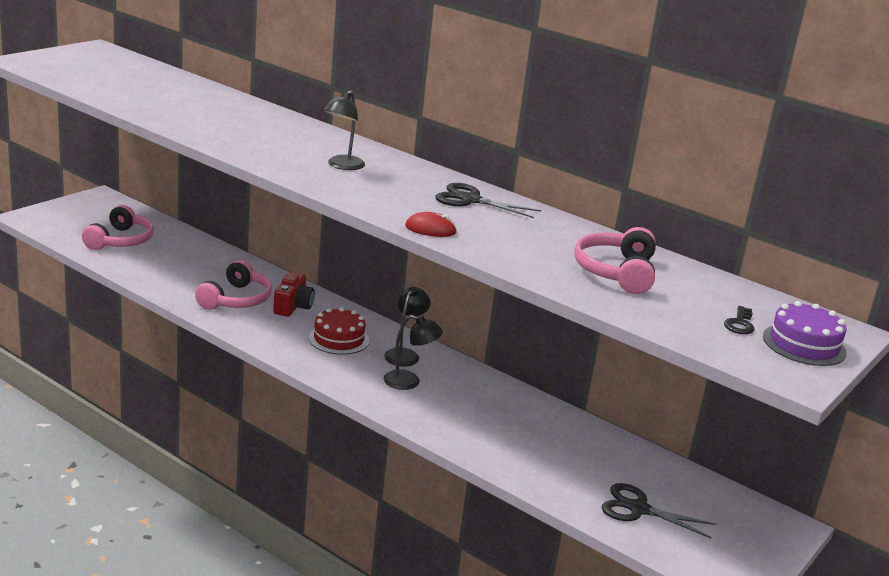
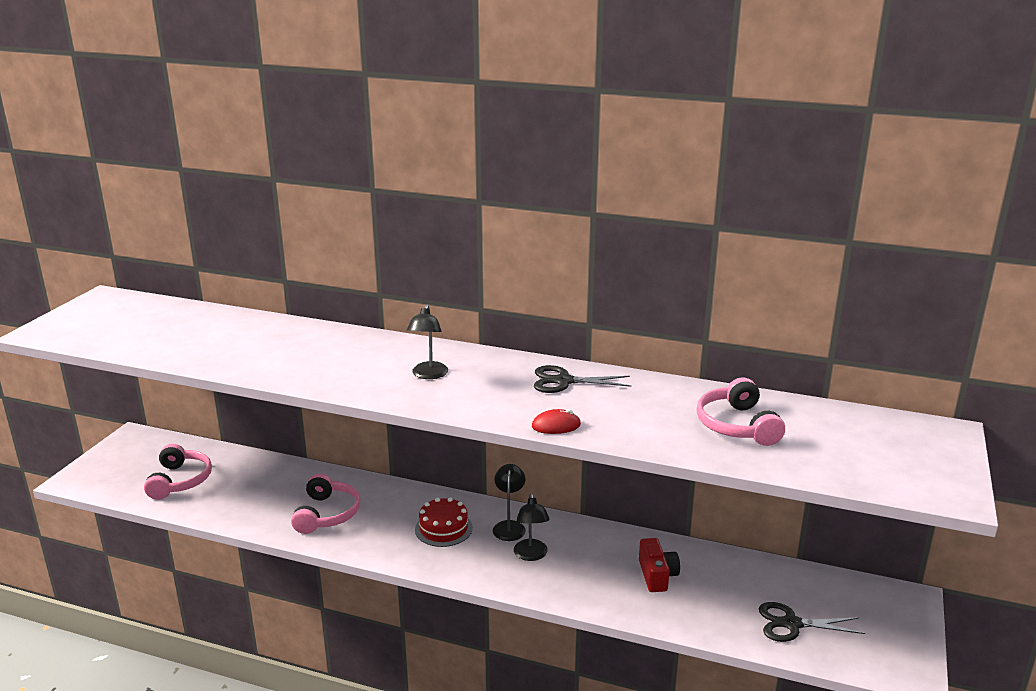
camera: 15 degrees left, 0 degrees up
(293, 306) = (383, 506): red camera -> red camera (657, 575)
(409, 382) = (531, 555): black lamp -> black lamp turned 90 degrees clockwise
(739, 324) = (869, 451): black key -> none
(804, 344) = (930, 457): purple cake -> none

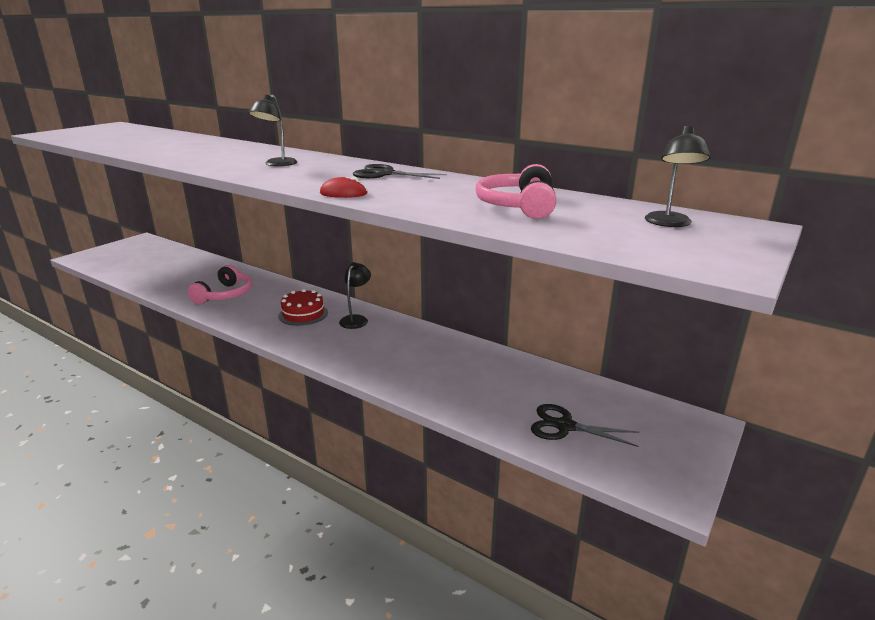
camera: 15 degrees right, 0 degrees up
(180, 481) = (145, 265): pink headphones -> none
(531, 555) = (358, 340): black lamp -> black lamp (669, 223)
(657, 575) = (457, 369): red camera -> none

